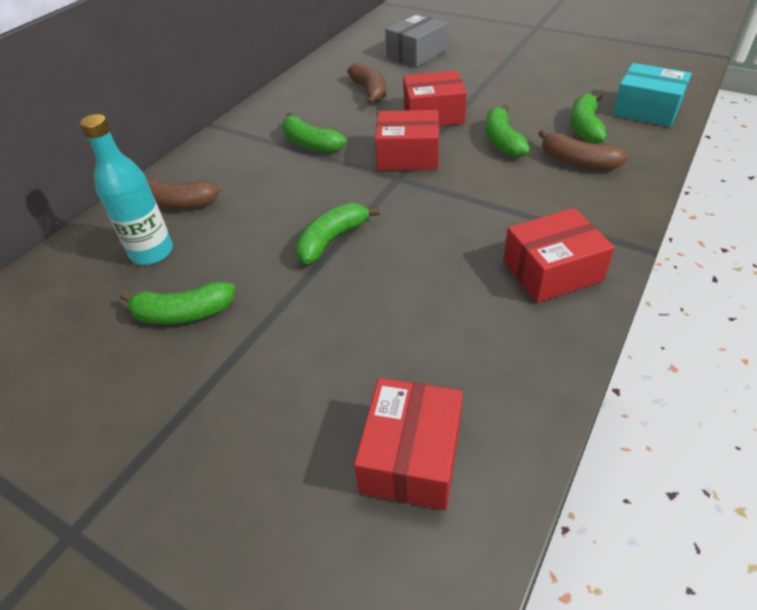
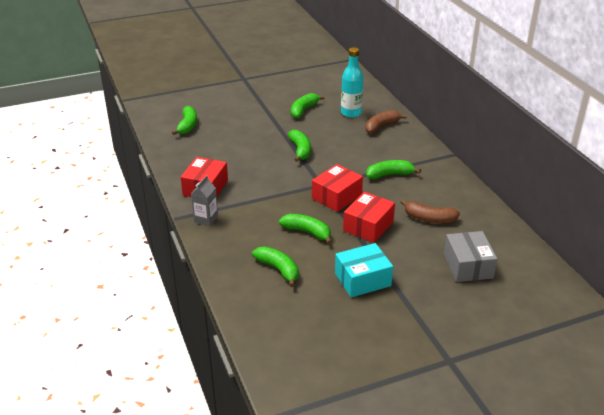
camera: 125 degrees right, 10 degrees down
(411, 456) = (187, 126): red box -> green banana
(577, 162) = (254, 243): brown banana -> none
(606, 222) = (206, 219): none -> grey carton
(646, 109) = (260, 308): turquoise box -> turquoise box (362, 279)

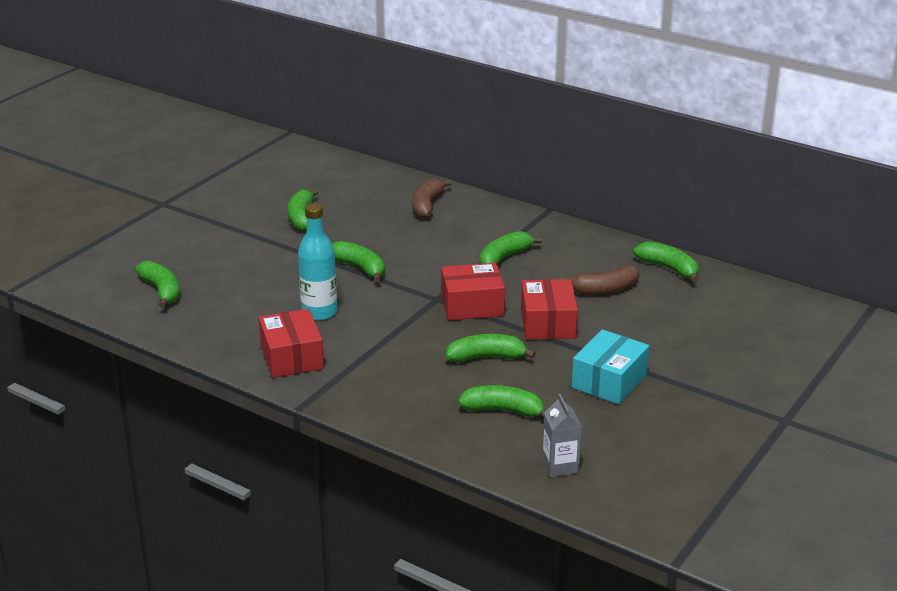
camera: 35 degrees left, 5 degrees down
(206, 219) = (341, 393): grey carton -> grey carton (560, 466)
(336, 197) = (472, 305): red box -> red box turned 75 degrees clockwise
(351, 113) = (369, 201): turquoise bottle -> turquoise bottle (319, 312)
(468, 266) = (699, 322): grey box -> none
(488, 221) = (669, 269): none -> green banana

